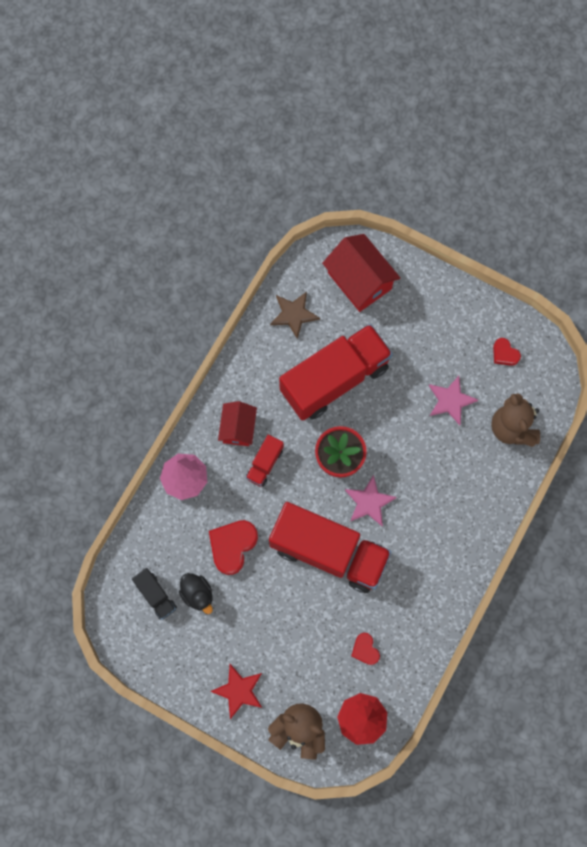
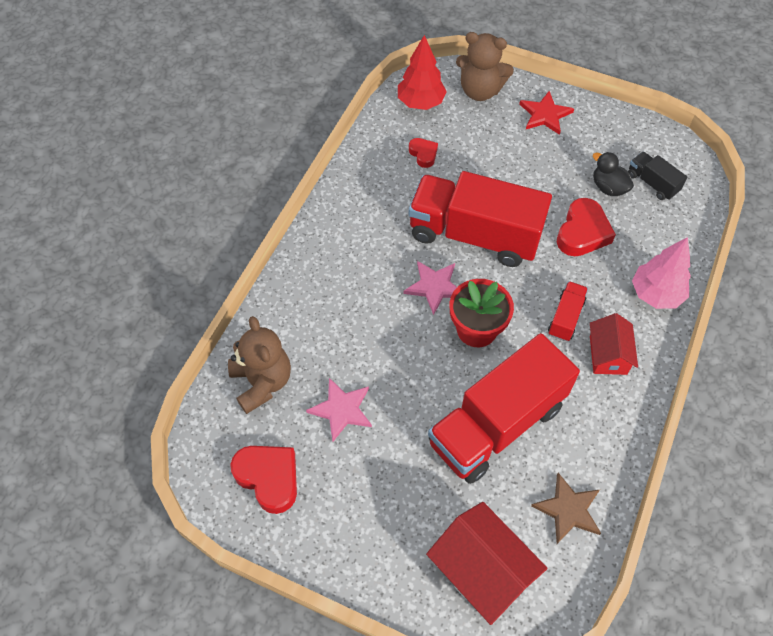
camera: 175 degrees right, 15 degrees down
(504, 354) = (269, 478): red heart -> red heart, size x1.77

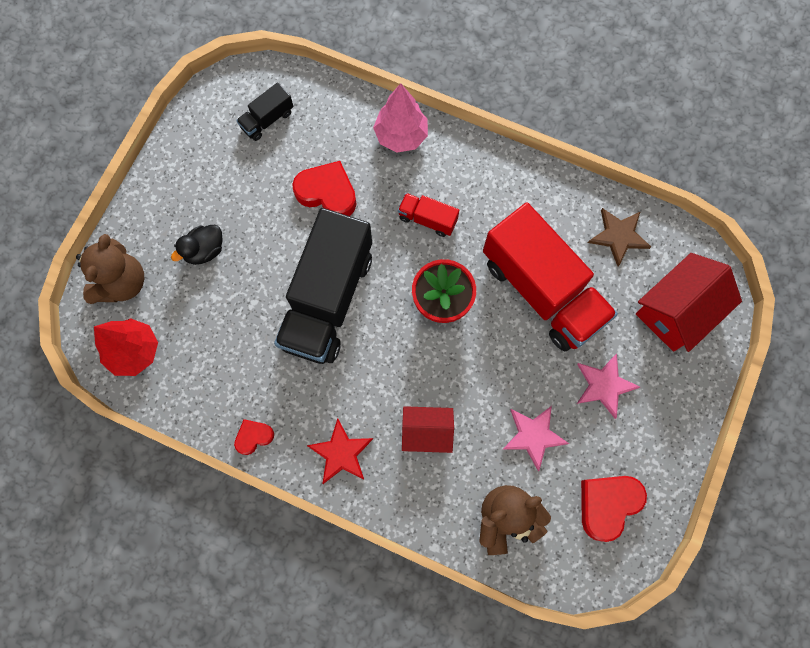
camera: 90 degrees left, 15 degrees up
(423, 154) = (214, 350): red heart -> red heart (254, 437)
(435, 287) = (392, 342): pink star -> pink star (604, 385)
(474, 235) = (328, 299): red truck -> black truck
(545, 115) = (165, 215): red star -> red star (341, 453)
(608, 187) = (271, 162): black duck -> black duck (204, 250)
(608, 355) = (467, 186): red house -> red house (427, 432)

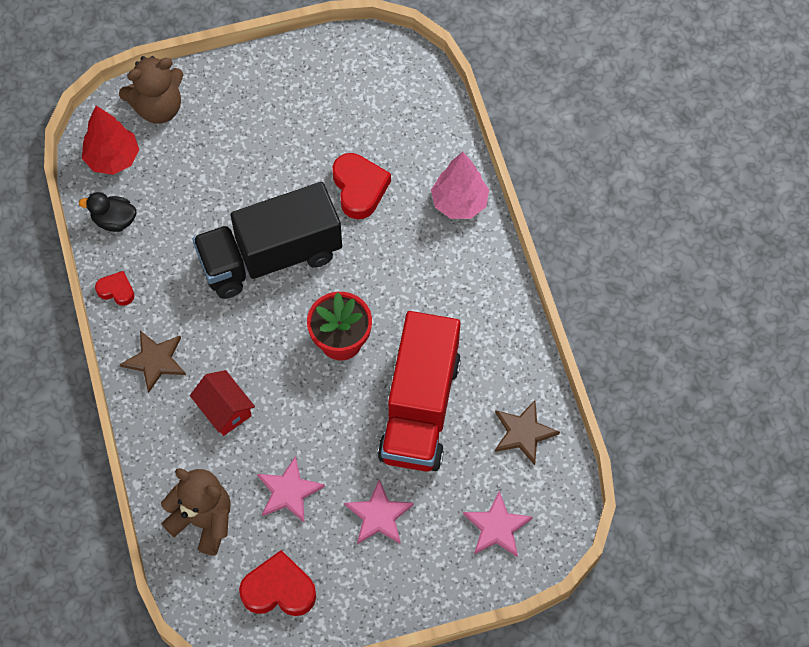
camera: 50 degrees right, 10 degrees down
(204, 250) = (233, 141): black duck -> black duck (114, 220)
(267, 120) = (382, 98): black truck -> none
(341, 453) = (155, 361): red star -> brown star
(427, 219) = (404, 277): red truck -> none
(677, 311) = (497, 527): red house -> pink star

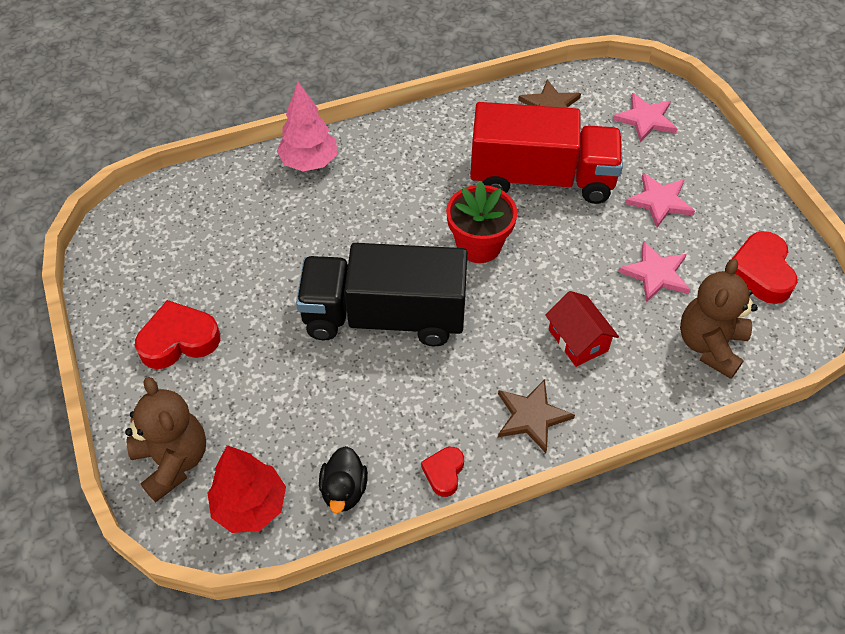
camera: 95 degrees left, 10 degrees down
(224, 409) = (578, 340): red house -> red house turned 75 degrees counterclockwise
(270, 257) = (384, 317): black truck -> black truck turned 120 degrees clockwise
(359, 188) = (293, 244): red heart -> red heart (179, 340)

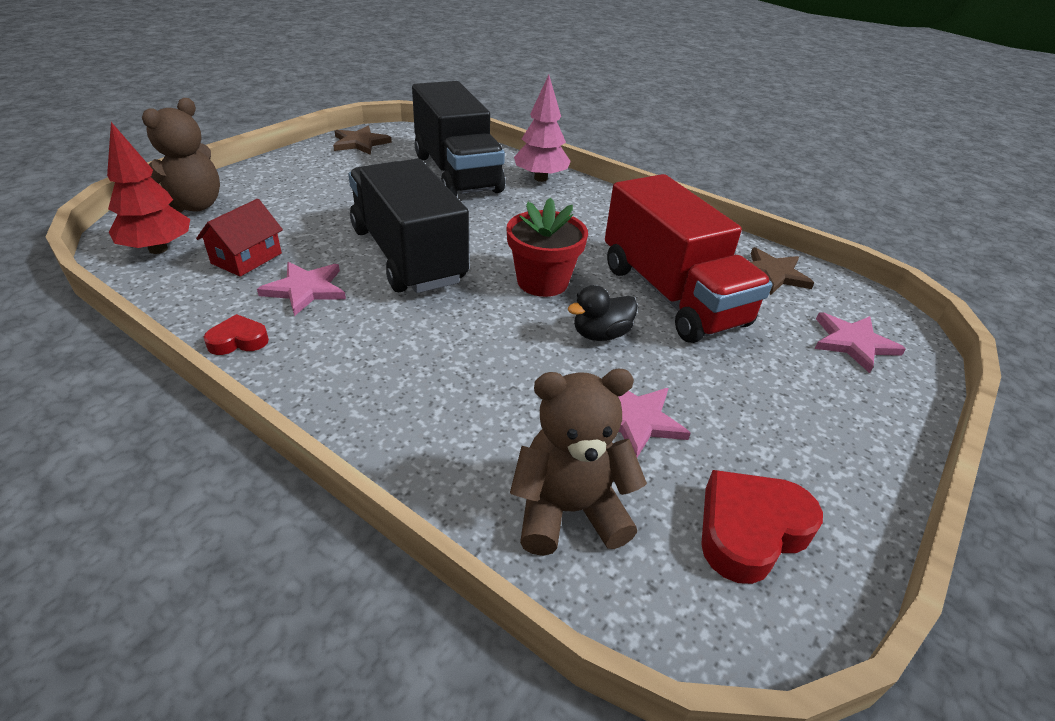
camera: 55 degrees right, 15 degrees down
(179, 340) = (312, 178): red heart -> none
(253, 219) = (457, 173): none -> black truck
(344, 490) = (192, 289): black duck -> black duck (600, 334)
(531, 416) = (345, 379): brown star -> brown star (360, 143)
(578, 340) = (478, 384): red house -> red house (246, 258)
(659, 201) = (749, 390): pink star -> pink star (306, 289)

